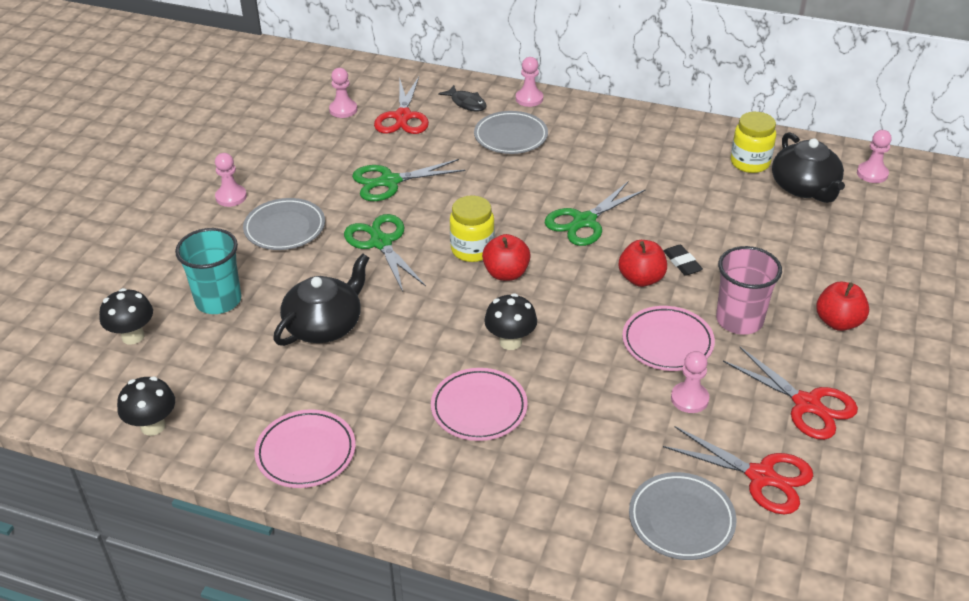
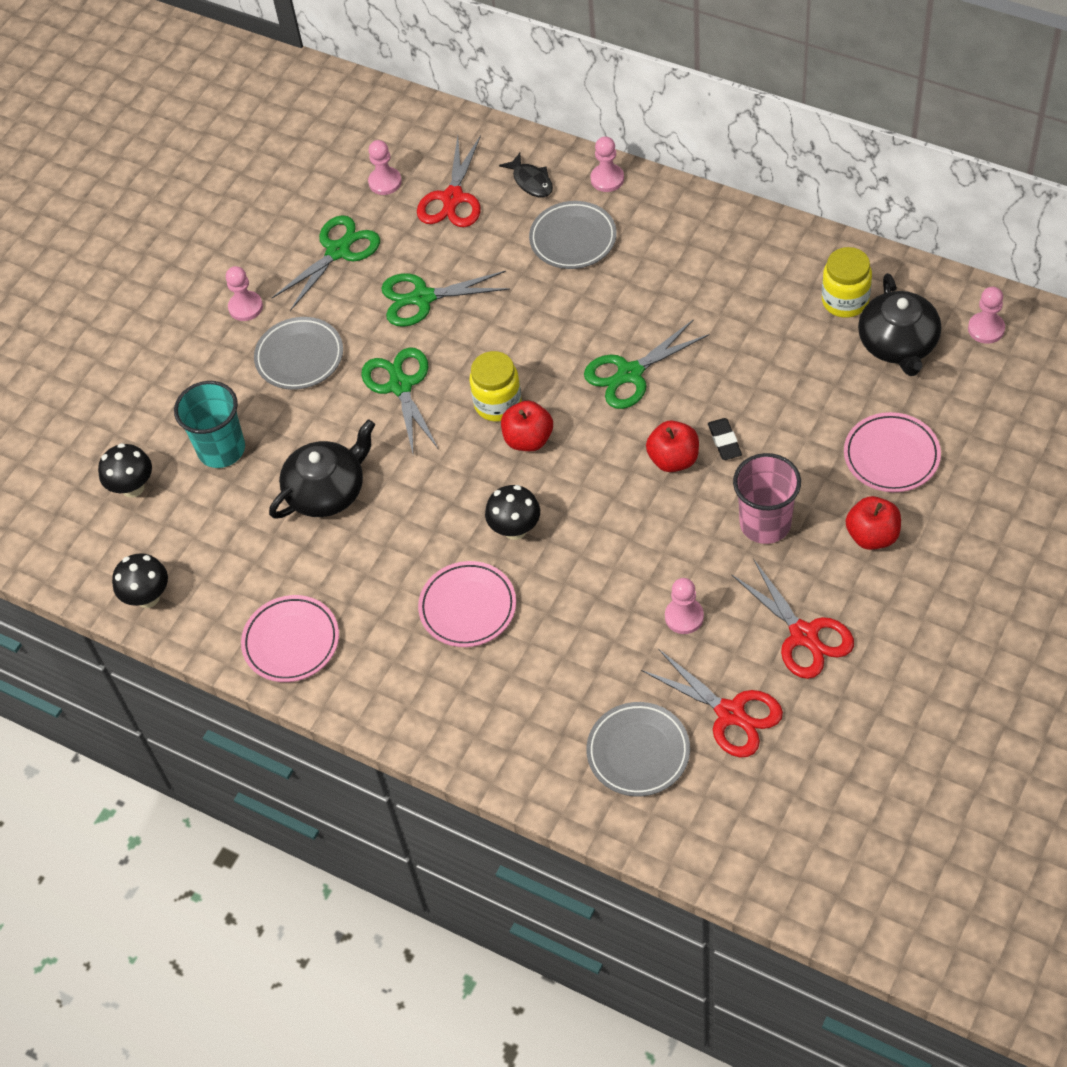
camera: 15 degrees right, 15 degrees up
(309, 155) = (338, 251): none -> green scissors
(667, 342) = (680, 545): pink plate -> pink plate (891, 456)

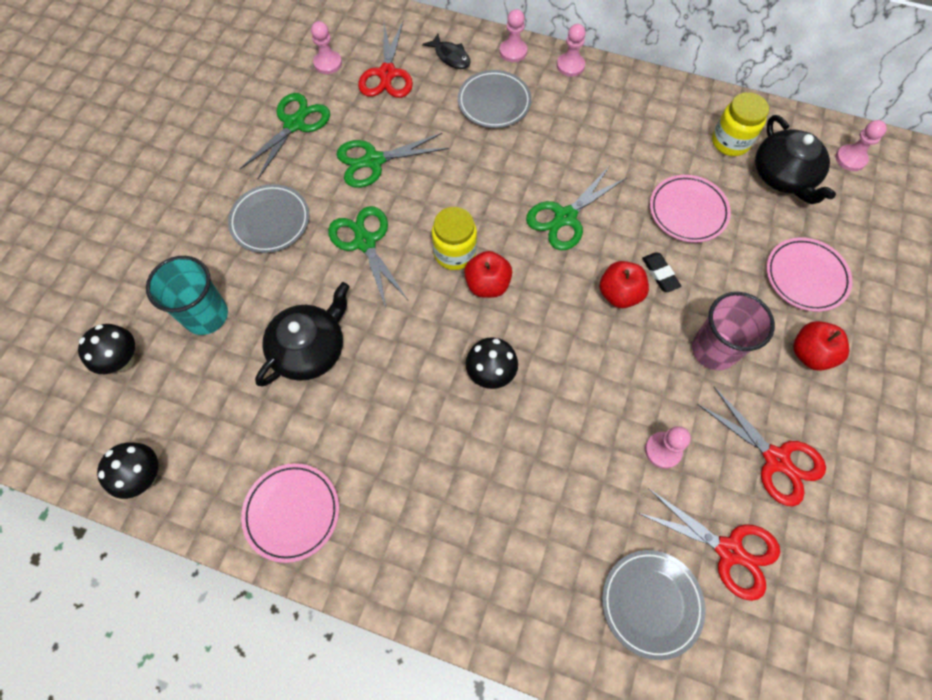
camera: 15 degrees left, 10 degrees up
(245, 307) = (217, 179): pink pawn -> pink pawn (570, 66)
(468, 607) = (459, 459): pink plate -> pink plate (688, 211)

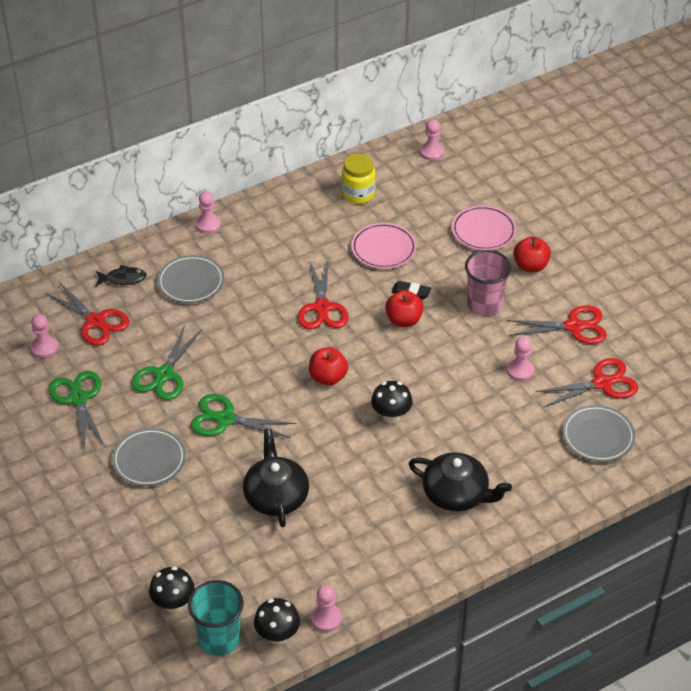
camera: 50 degrees left, 20 degrees down
(206, 315) = (188, 538): turquoise cup -> turquoise cup (219, 639)
(292, 512) = (382, 570): pink plate -> none
(454, 253) = (286, 379): yellow jar -> none
(513, 51) = (160, 244): pink pawn -> pink pawn (326, 618)
(565, 217) = (322, 308): green scissors -> red scissors
(783, 176) = (409, 189): black teapot -> black teapot (456, 494)

